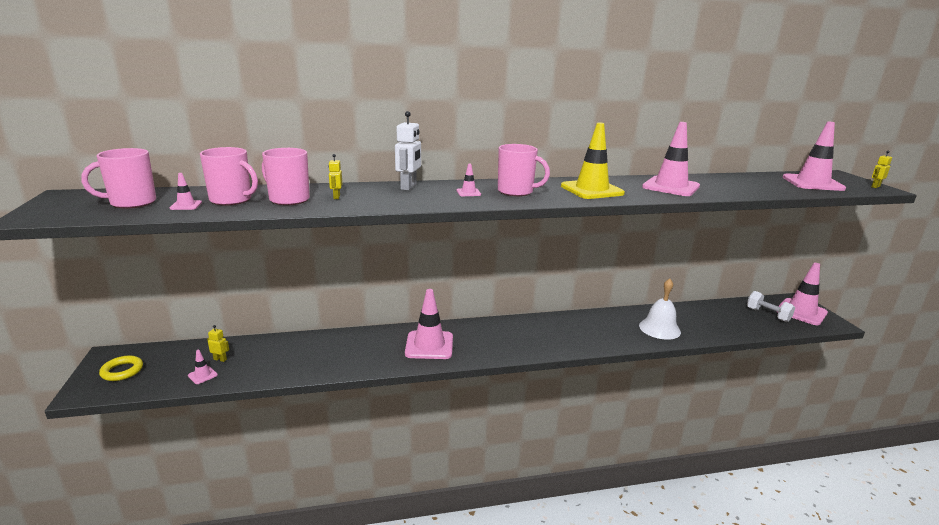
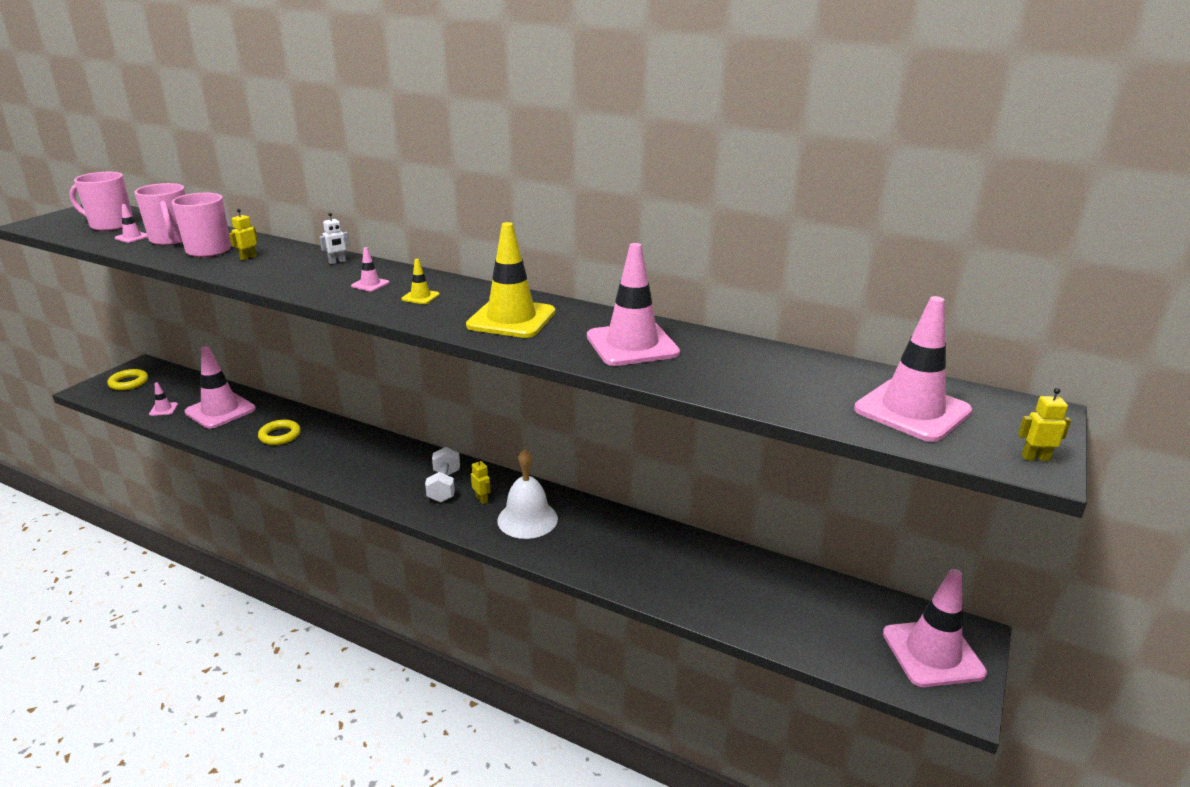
camera: 40 degrees right, 5 degrees up
(220, 359) = (194, 400): yellow robot -> yellow robot (482, 499)
(343, 353) = (280, 435): none -> yellow ring
(409, 187) = (337, 262): white robot -> white robot, size x0.55
(429, 345) = (358, 461): pink traffic cone -> pink traffic cone (220, 411)
(516, 192) = (420, 297): pink mug -> yellow traffic cone
(659, 328) = (639, 563): white bell -> white bell (527, 519)
(767, 315) = (855, 627): white dumbbell -> white dumbbell (444, 486)

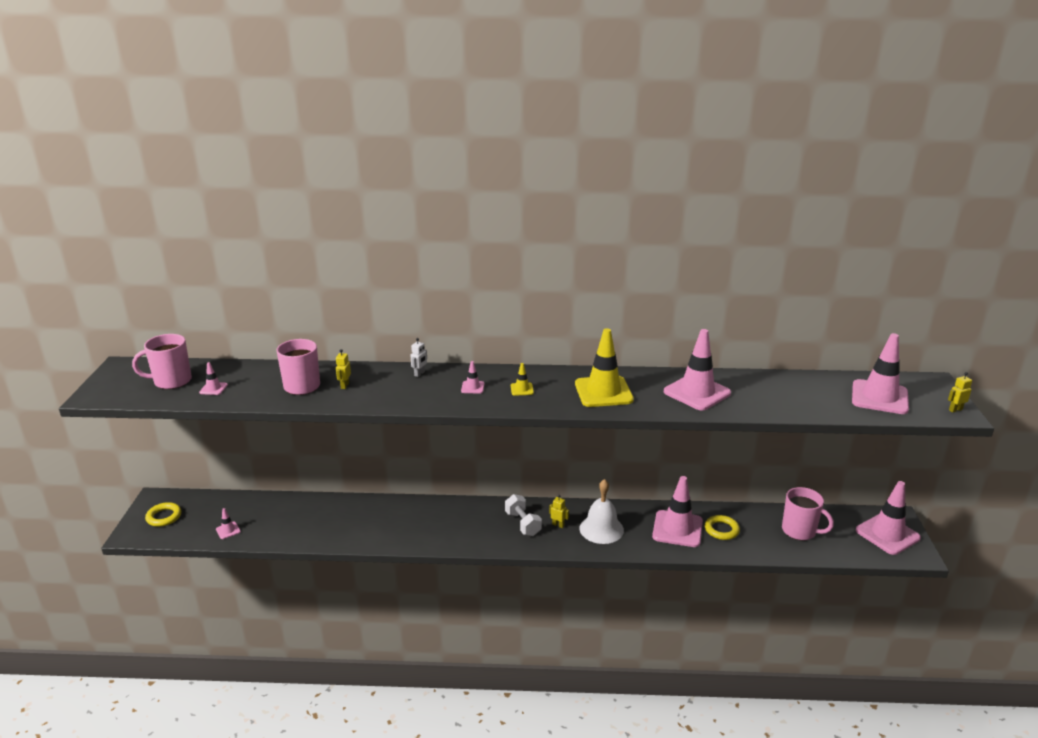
camera: 25 degrees left, 0 degrees up
(172, 240) = (253, 383): pink mug -> pink mug (800, 531)
(220, 411) = (281, 517): pink traffic cone -> pink traffic cone (677, 529)
(280, 435) = (356, 523): yellow ring -> yellow ring (721, 530)

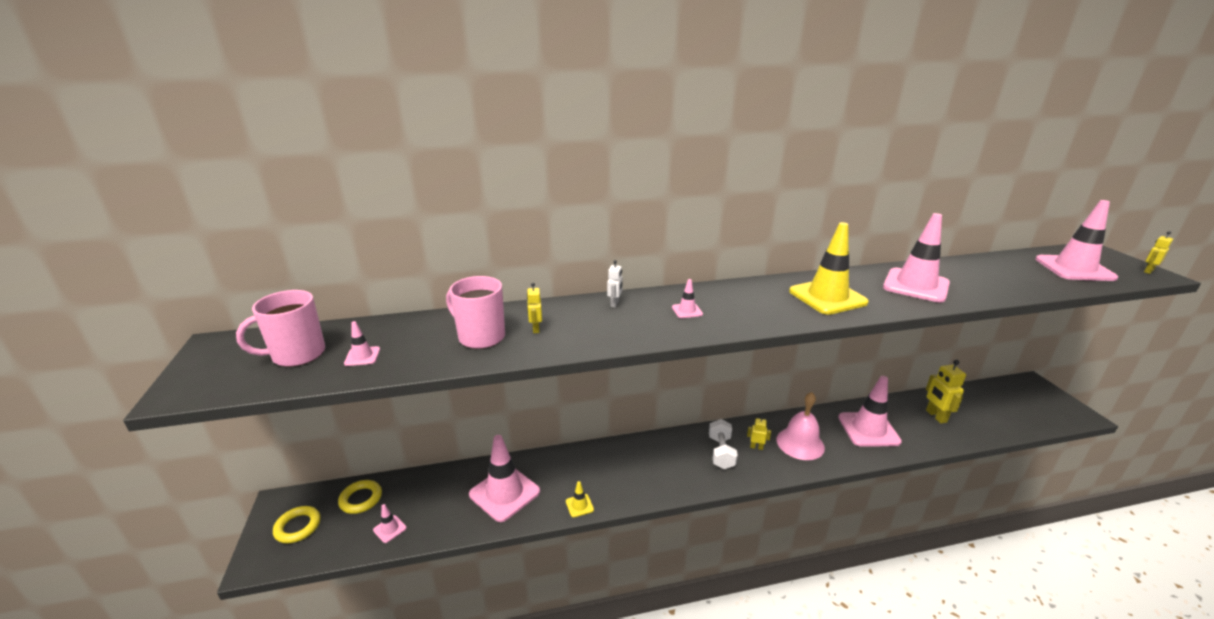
camera: 15 degrees left, 0 degrees up
(522, 389) = (742, 305): yellow traffic cone -> yellow traffic cone (579, 505)
(523, 524) = (721, 452): white dumbbell -> white dumbbell turned 45 degrees clockwise
(601, 529) = (800, 443): white bell -> pink bell
(721, 530) = (907, 423): yellow ring -> yellow ring (361, 499)
(757, 529) = (935, 416): none -> yellow robot
(800, 531) = (971, 411): pink mug -> none
(887, 534) = (1041, 400): pink traffic cone -> pink traffic cone (504, 493)

